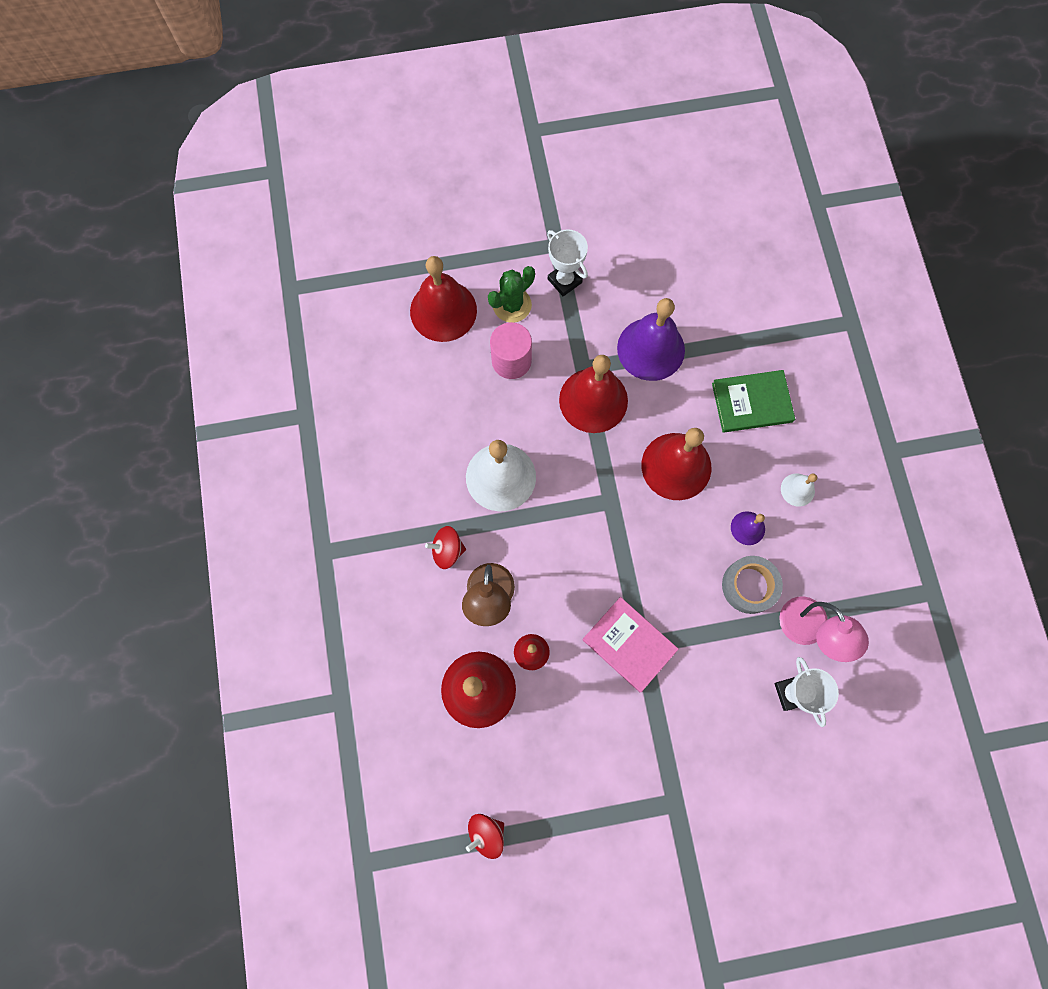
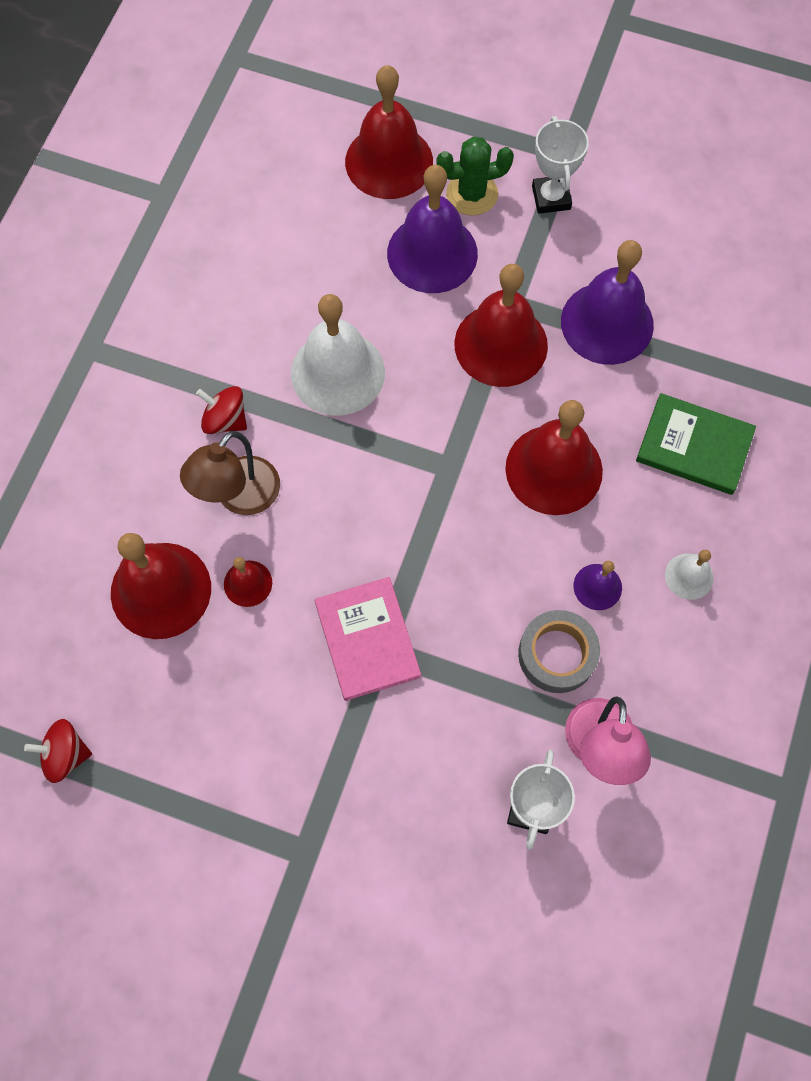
camera: 30 degrees right, 5 degrees down
(511, 361) = (432, 253): pink cylinder -> purple bell

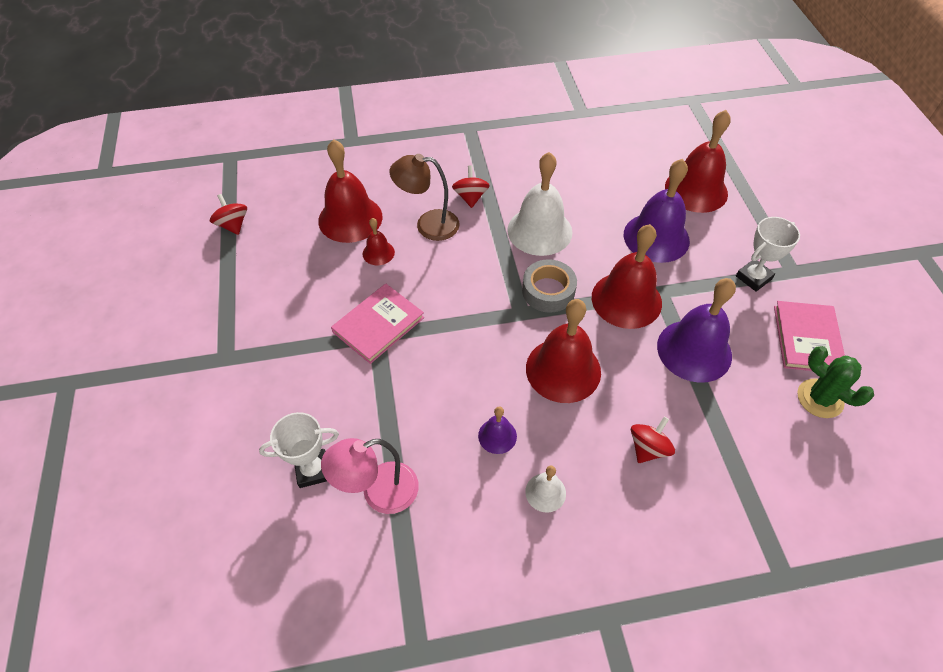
camera: 60 degrees right, 15 degrees down
(472, 194) = (715, 237): green cactus -> green cactus (820, 398)
(557, 654) = (432, 434): grey tape -> grey tape (548, 291)
(656, 207) = (807, 339): none -> pink book
(694, 446) = (648, 448): green book -> red spinning top

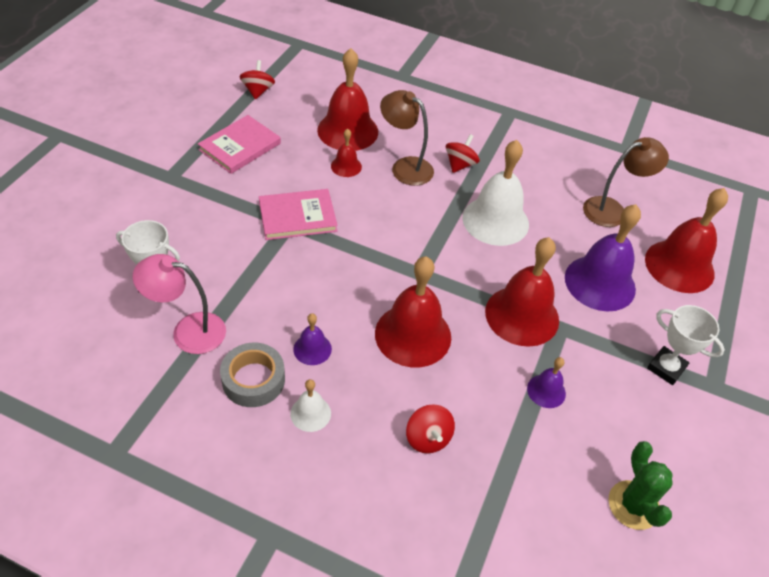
camera: 30 degrees right, 5 degrees down
(548, 291) = (458, 269): grey tape -> grey tape (253, 380)
(615, 170) = (612, 210): none -> brown lamp
(648, 448) = (428, 438): red spinning top -> red spinning top turned 90 degrees clockwise
(694, 350) = (546, 391): purple bell -> purple bell, size x0.48
(753, 277) = (666, 368): white trophy -> white trophy turned 45 degrees clockwise
(807, 339) = (671, 449): pink book -> pink book (240, 147)

